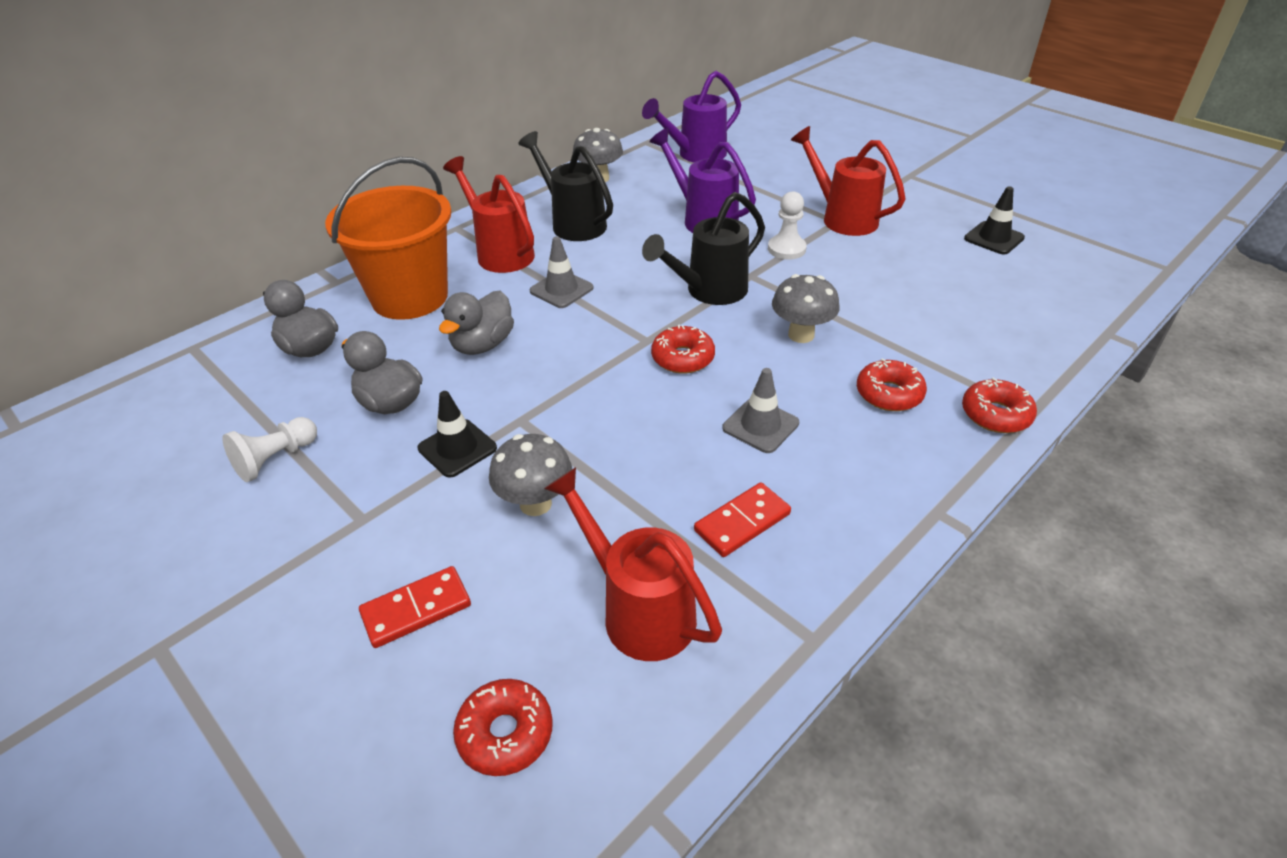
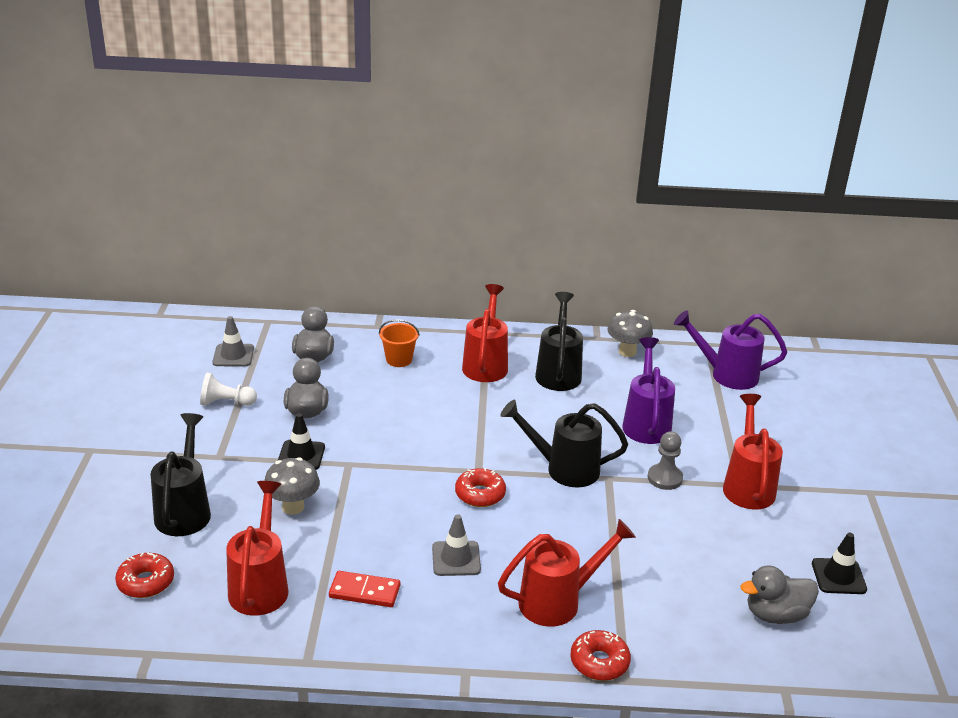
camera: 45 degrees right, 10 degrees down
(409, 297) = (399, 360): orange bucket -> orange bucket, size x0.45
(416, 609) = (184, 510): red domino -> black watering can
(482, 345) = (392, 412): grey duck -> grey duck (776, 615)
(561, 289) = (482, 409): grey traffic cone -> grey traffic cone (233, 355)
(786, 249) = (665, 478): white pawn -> grey pawn
(801, 335) = (571, 532): grey mushroom -> none
(889, 394) = (558, 601): red donut -> red watering can

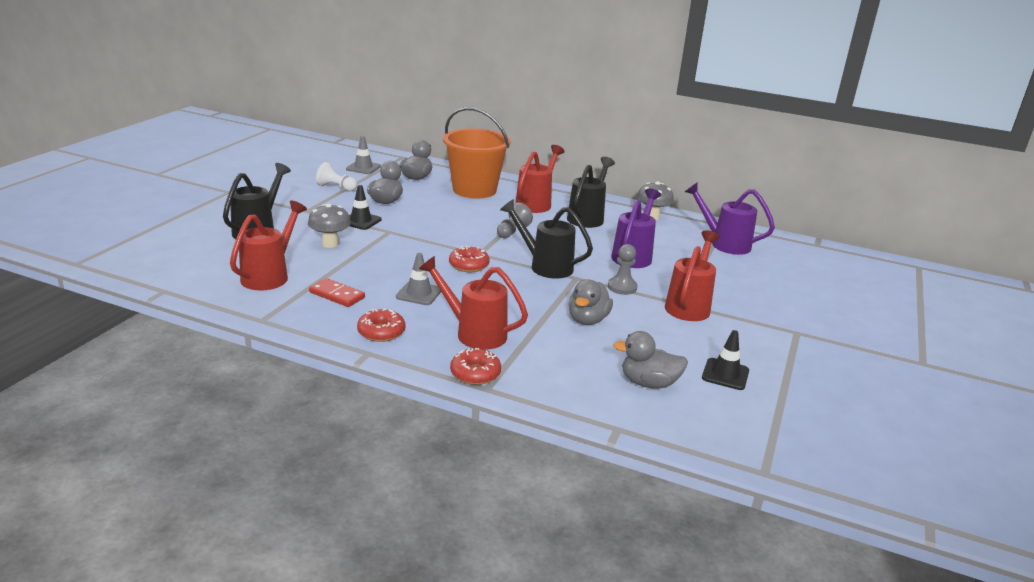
camera: 20 degrees right, 5 degrees down
(146, 582) = (198, 257): red donut -> red donut (381, 332)
(399, 360) = (474, 190): orange bucket -> orange bucket, size x2.22
(491, 421) = (512, 231): none -> grey pawn
(558, 601) = (474, 333): red watering can -> red watering can turned 150 degrees counterclockwise
(661, 541) = (587, 320): none -> grey duck

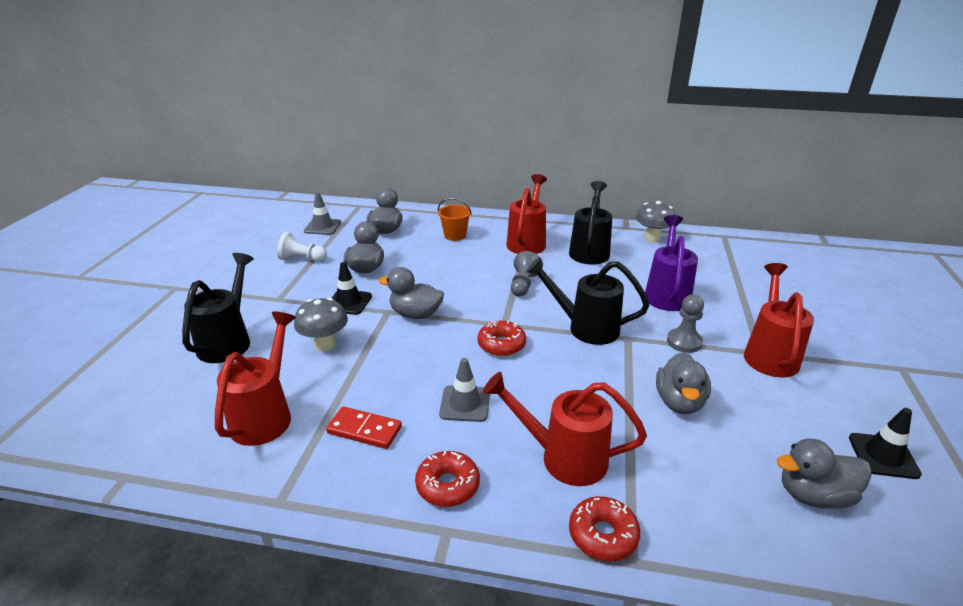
camera: 10 degrees left, 5 degrees up
(410, 236) = (415, 314): none -> grey duck
(474, 190) = (455, 235): orange bucket -> orange bucket, size x0.45
(724, 244) = (743, 259): purple watering can -> none

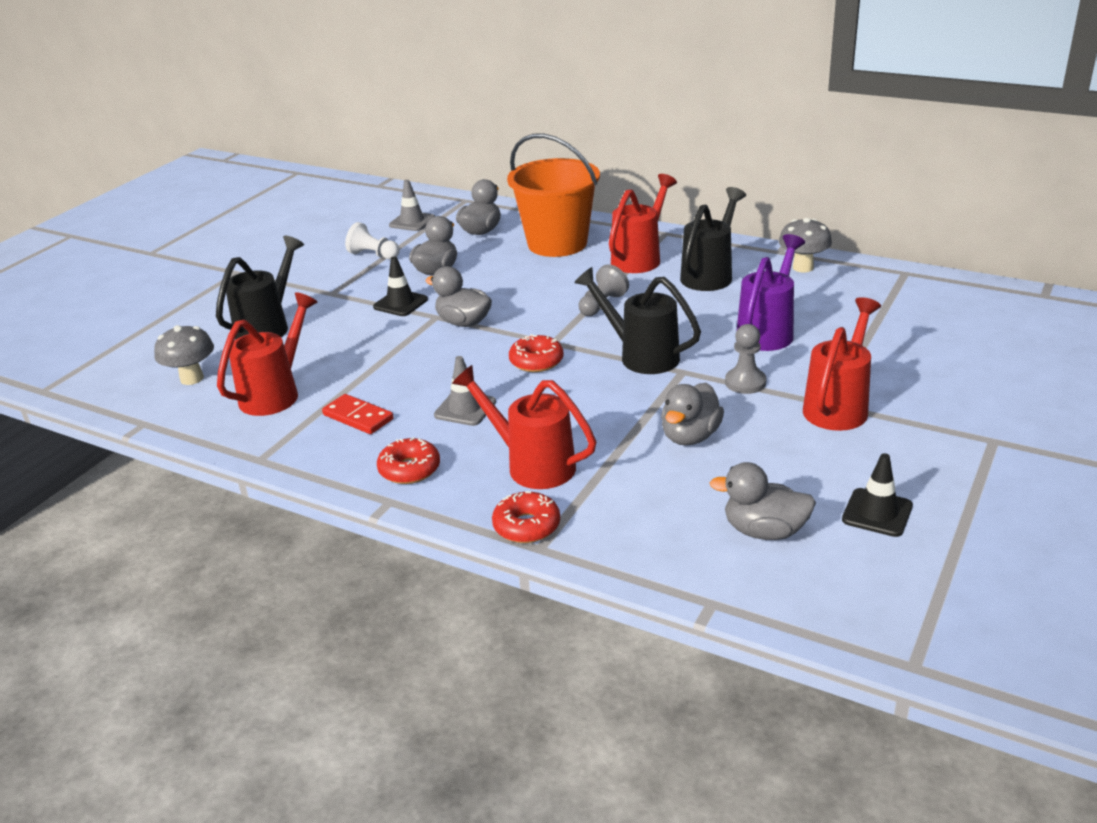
camera: 20 degrees right, 0 degrees up
(325, 344) = (357, 341): grey mushroom -> grey mushroom (192, 378)
(455, 235) = (557, 243): orange bucket -> orange bucket, size x2.22

